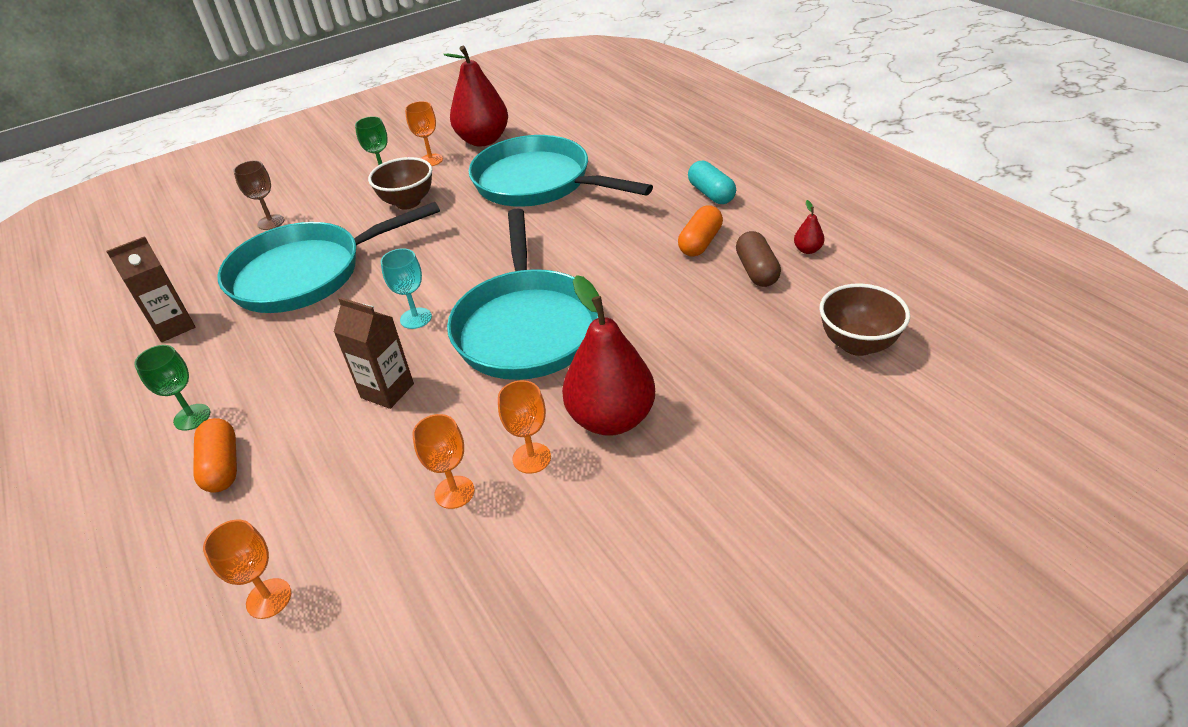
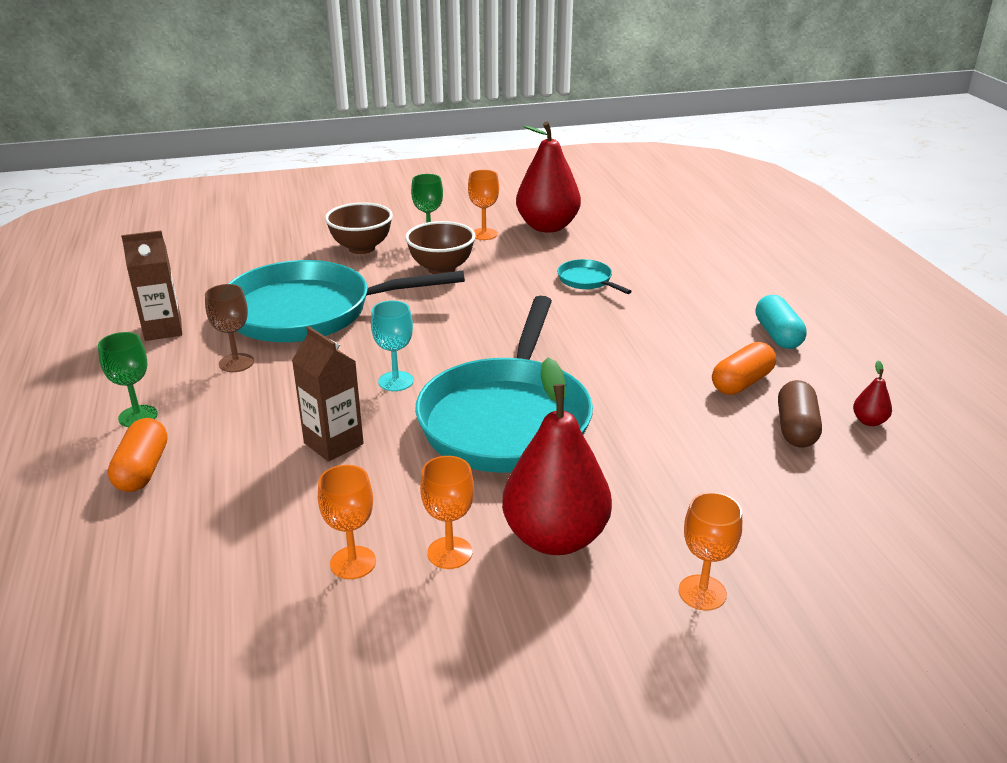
camera: 15 degrees right, 10 degrees down
(269, 598) = (123, 608): orange goblet -> orange goblet (702, 592)
(271, 222) = (299, 257): brown goblet -> brown goblet (236, 363)
(539, 183) = (587, 280): turquoise pan -> turquoise pan, size x0.40
(857, 344) = (886, 539): brown bowl -> brown bowl (361, 248)

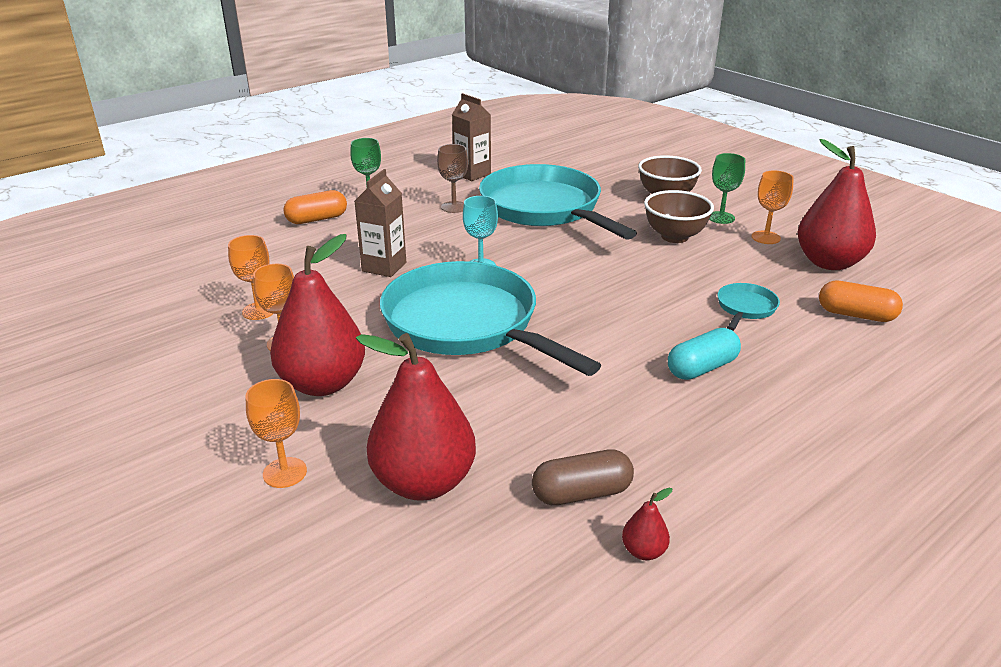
camera: 65 degrees right, 0 degrees up
(507, 418) = (467, 324): turquoise pan -> turquoise pan turned 60 degrees clockwise
(741, 383) = (641, 441): orange capsule -> orange capsule (856, 315)
(752, 505) = (423, 482): none -> red pear
(777, 335) = (773, 451): turquoise capsule -> turquoise capsule (702, 368)

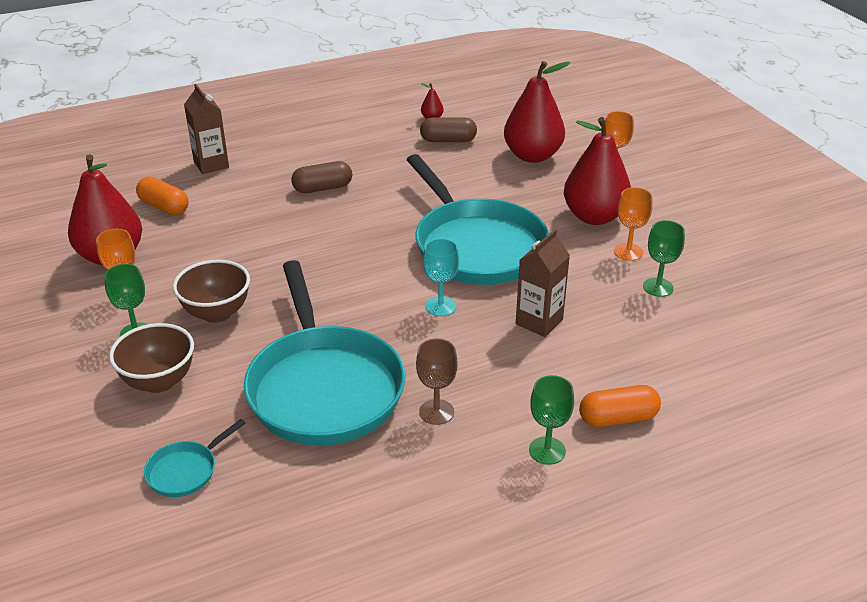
camera: 165 degrees left, 5 degrees up
(259, 311) = (658, 287): orange goblet -> green goblet
(472, 174) = (382, 493): brown carton -> brown carton (211, 165)
(702, 368) = (322, 188): turquoise capsule -> brown capsule
(745, 308) = (241, 225): turquoise pan -> turquoise pan (186, 470)

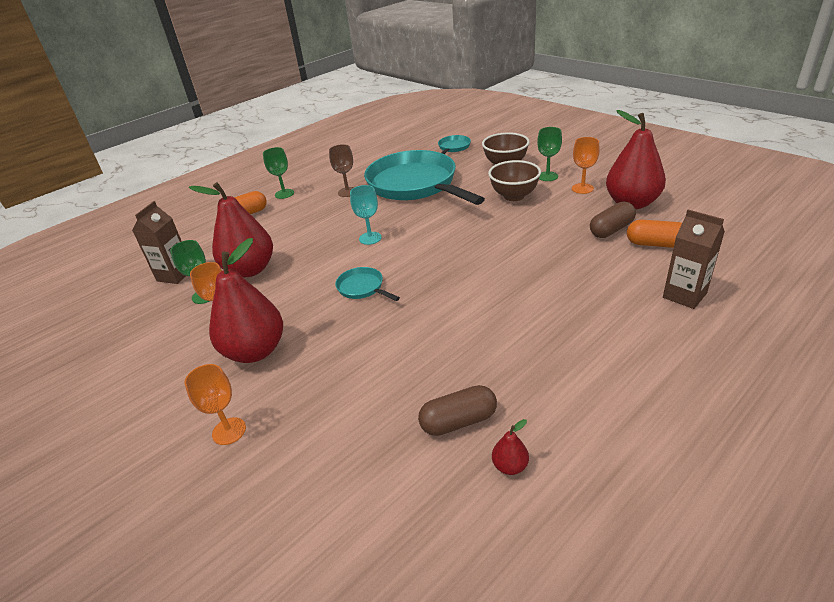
camera: 165 degrees right, 0 degrees up
(322, 188) = (543, 303): brown capsule -> brown capsule (611, 230)
(476, 246) = (362, 288): turquoise pan -> turquoise pan, size x0.40
(532, 156) = (336, 426): red pear -> red pear (250, 269)
(539, 322) = (297, 247): brown carton -> brown carton (175, 275)

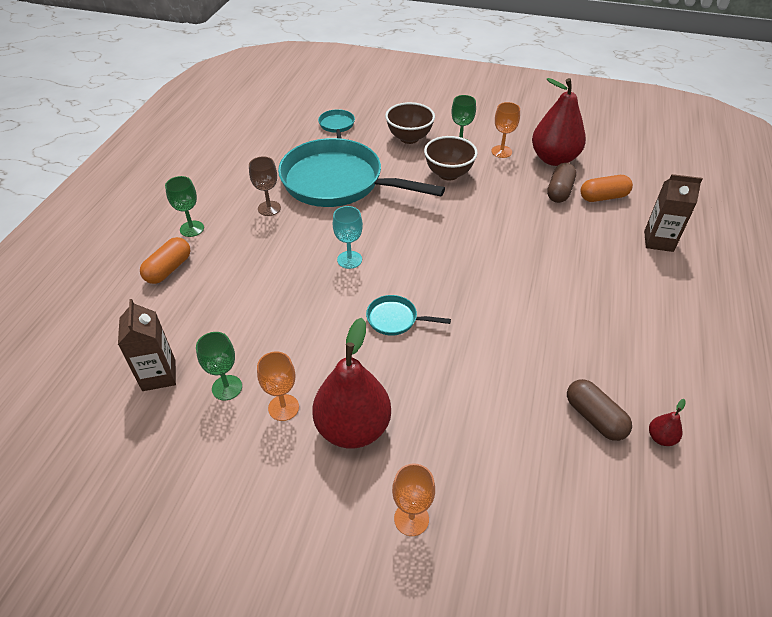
camera: 35 degrees left, 10 degrees up
(250, 269) = (249, 338): red pear -> none
(458, 421) = (594, 417): brown capsule -> brown capsule turned 75 degrees counterclockwise

